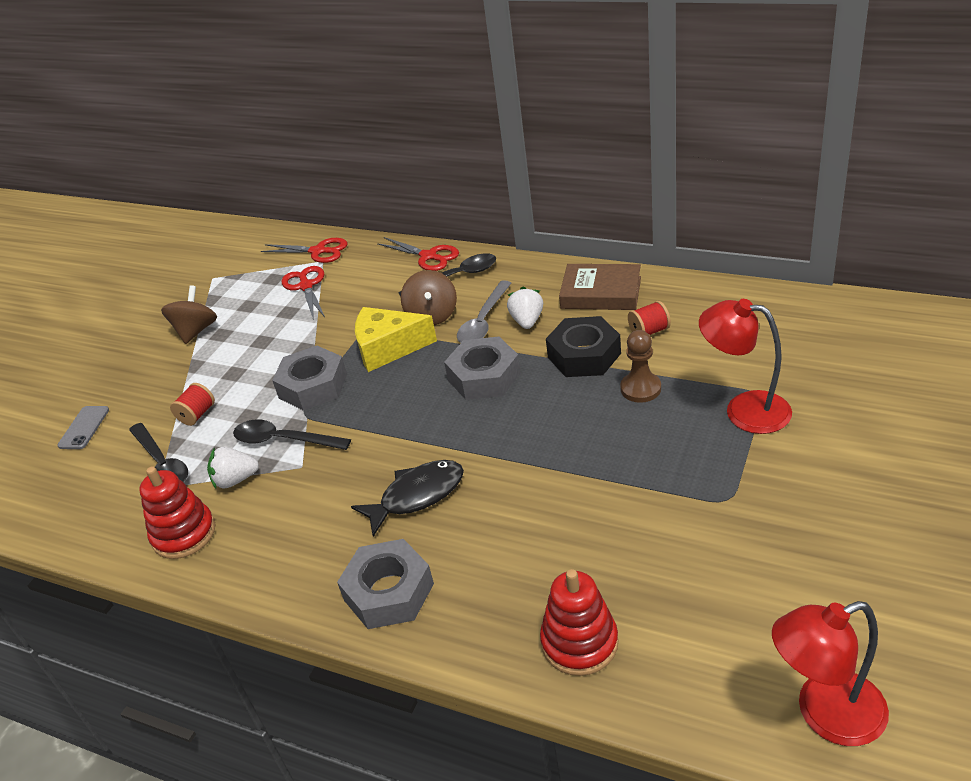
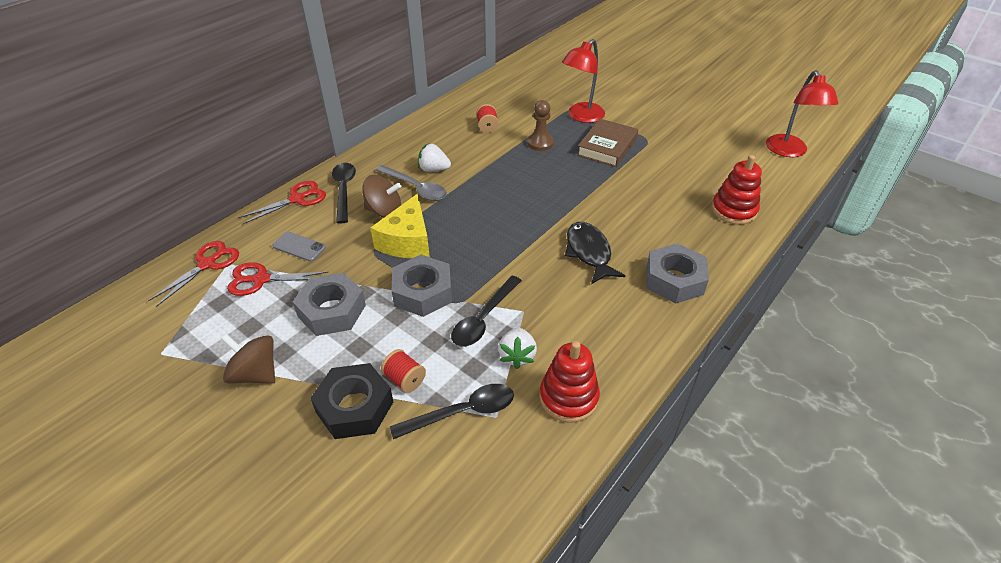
camera: 80 degrees left, 5 degrees up
(84, 428) = (354, 489): grey phone -> grey phone (299, 247)
(484, 376) = (481, 200): grey nut -> grey nut (332, 311)
(584, 355) = (491, 155): black nut -> black nut (354, 407)
(601, 293) = (430, 134): brown book -> brown book (607, 147)

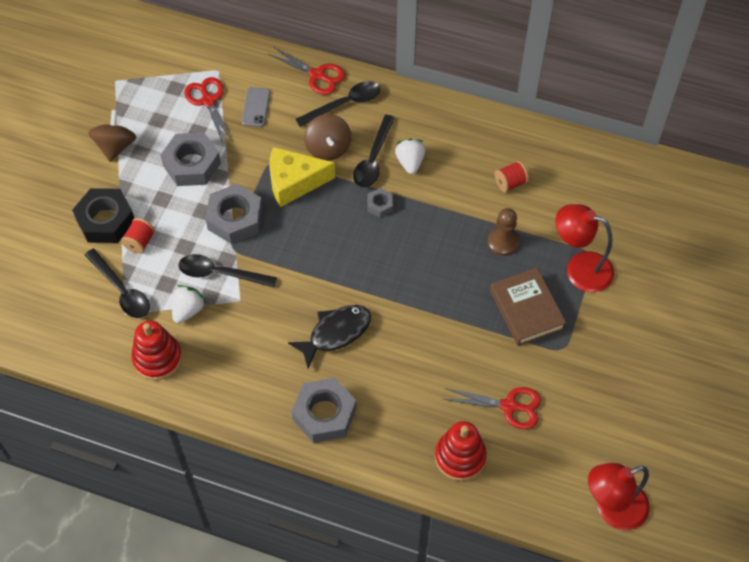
camera: 70 degrees right, 15 degrees up
(207, 264) = (212, 57): red scissors -> red scissors (509, 406)
(416, 188) = (373, 159): grey spoon -> black spoon
(466, 195) = (380, 205): none -> grey nut
(517, 356) = (188, 310): white strawberry -> white strawberry turned 135 degrees clockwise
(607, 147) = (526, 310): brown book -> brown book turned 60 degrees clockwise

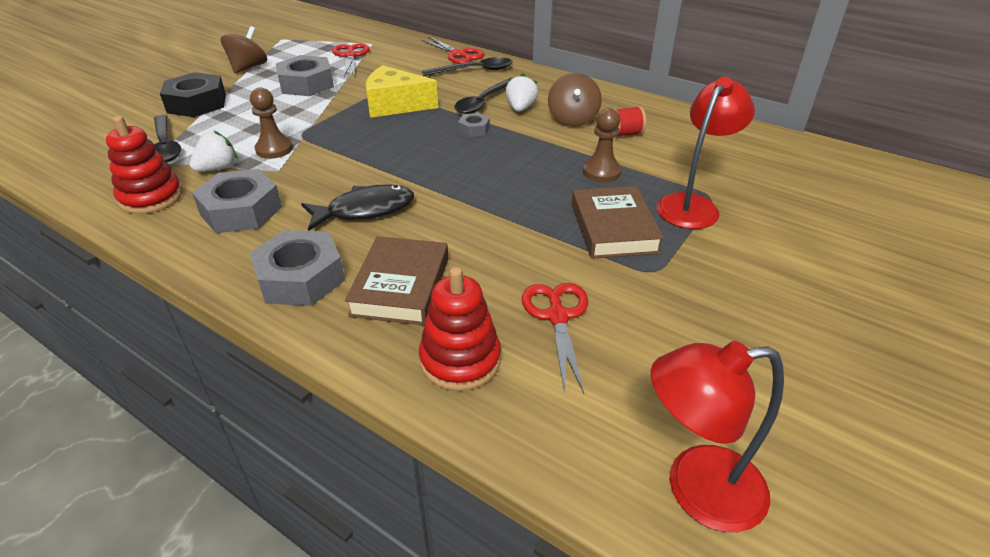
camera: 15 degrees right, 20 degrees down
(140, 242) = (215, 119): red spool -> none
(220, 273) = (274, 149): black spoon -> brown pawn
(235, 218) = (319, 118): grey nut -> grey nut (241, 211)
(256, 107) = (390, 63): grey phone -> none
(328, 148) = (442, 91): brown spinning top -> brown spinning top (572, 119)
(397, 405) = (400, 286): none -> brown book
(509, 406) = (557, 316): red scissors -> red scissors turned 120 degrees counterclockwise
(579, 268) = (693, 205): red lamp -> red lamp turned 90 degrees clockwise

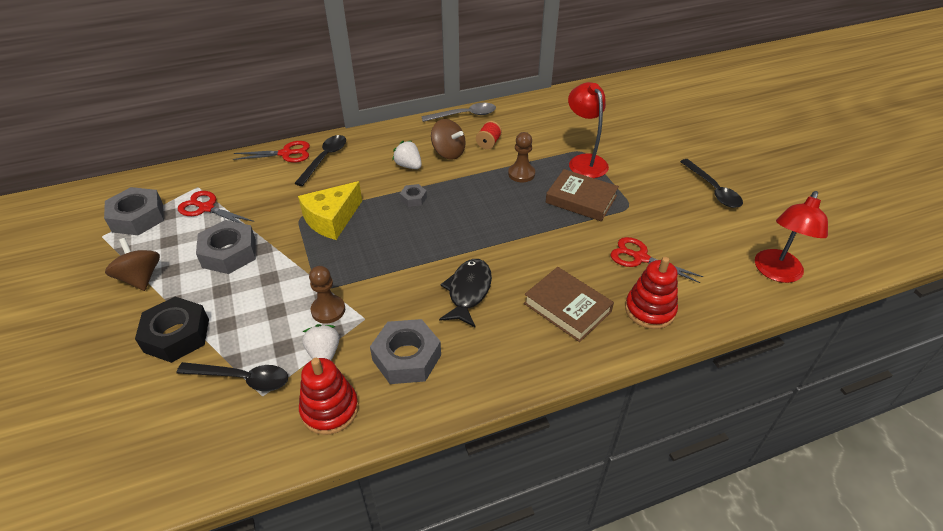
camera: 55 degrees left, 5 degrees up
(300, 278) = (521, 351): grey nut -> grey nut (138, 217)
(483, 102) = (379, 177): black spoon -> black spoon (713, 189)
(650, 104) = (464, 115): none -> grey spoon

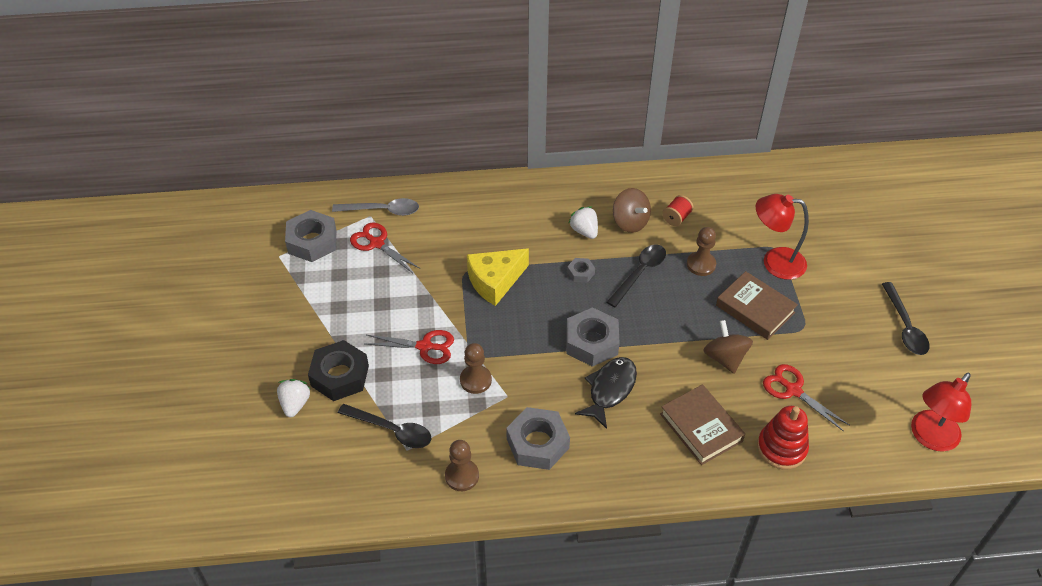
camera: 15 degrees right, 5 degrees up
(140, 278) = (312, 310): brown spinning top -> brown spinning top (725, 358)
(229, 253) = (393, 300): grey nut -> grey nut (591, 342)
(286, 153) = (461, 191): red scissors -> red scissors (425, 347)
(324, 354) = (465, 423): white strawberry -> white strawberry (295, 404)
(325, 159) = (500, 205): black spoon -> black spoon (639, 273)
(330, 409) = (462, 476): red stacking toy -> brown pawn
(464, 115) = (660, 175): grey spoon -> grey spoon (382, 210)
(584, 161) = (774, 262): red lamp -> red lamp turned 75 degrees counterclockwise

